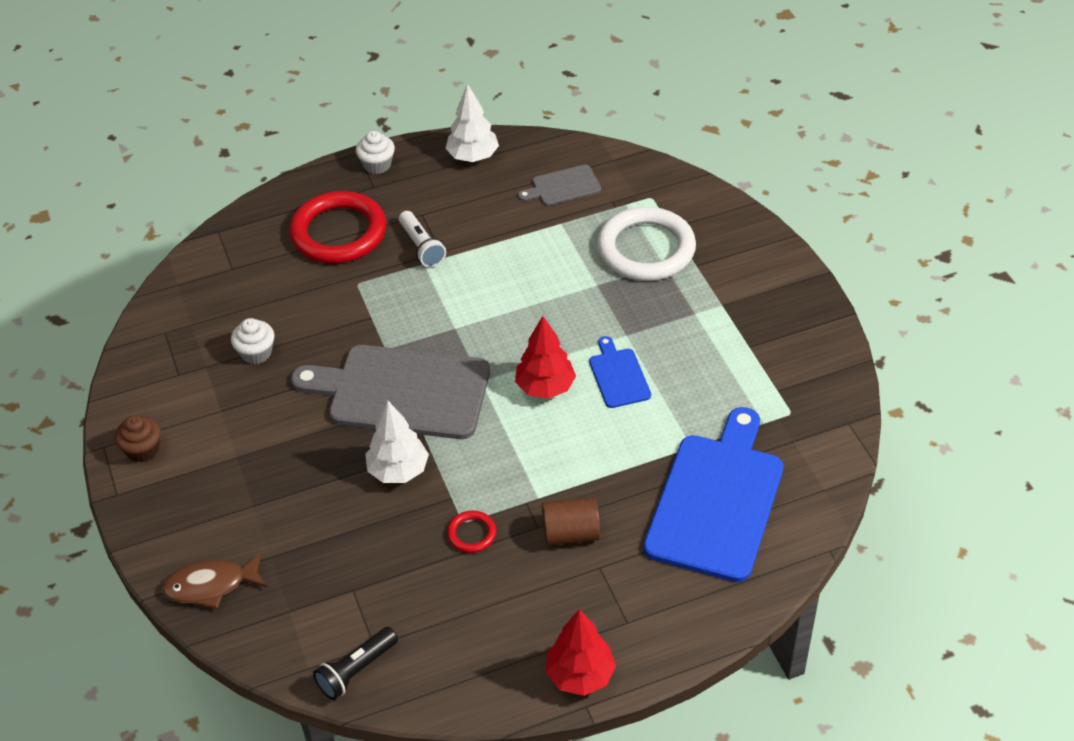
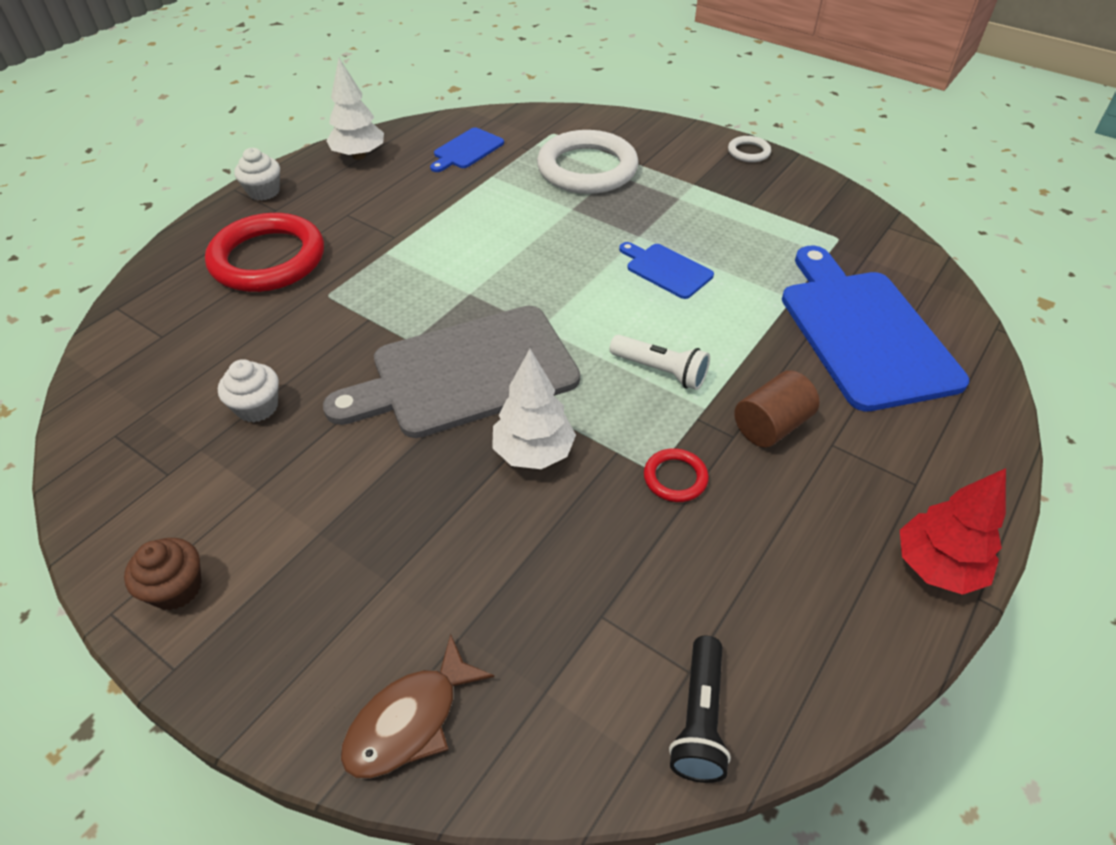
camera: 35 degrees left, 0 degrees up
(421, 247) = (371, 240): white flashlight -> white flashlight (660, 371)
(545, 387) = (609, 307): red tree -> none
(563, 186) = (467, 150): grey cutting board -> blue cutting board
(806, 292) = (748, 152): none -> white ring

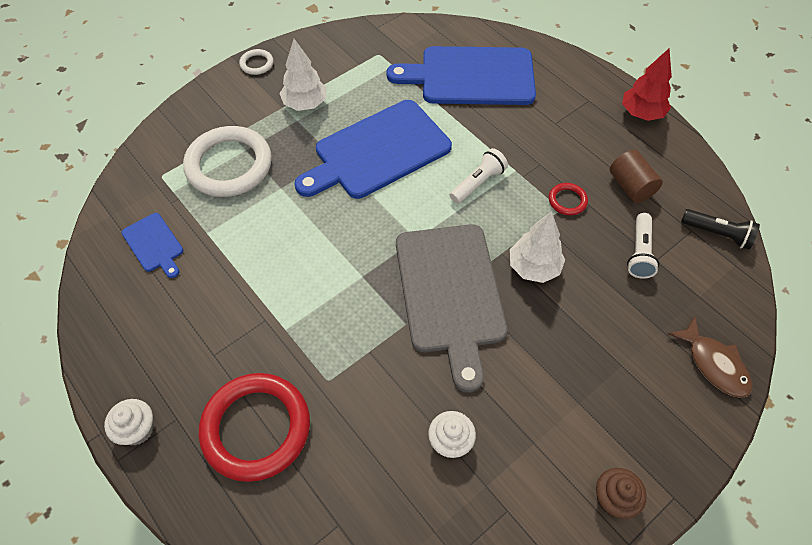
camera: 75 degrees left, 10 degrees up
(359, 156) = (115, 335): white tree -> white tree (305, 104)
(608, 588) = (639, 252): none -> white flashlight
(666, 270) = (378, 151): blue cutting board -> blue cutting board, size x2.15
(771, 425) = (536, 144): brown cylinder -> brown cylinder (630, 186)

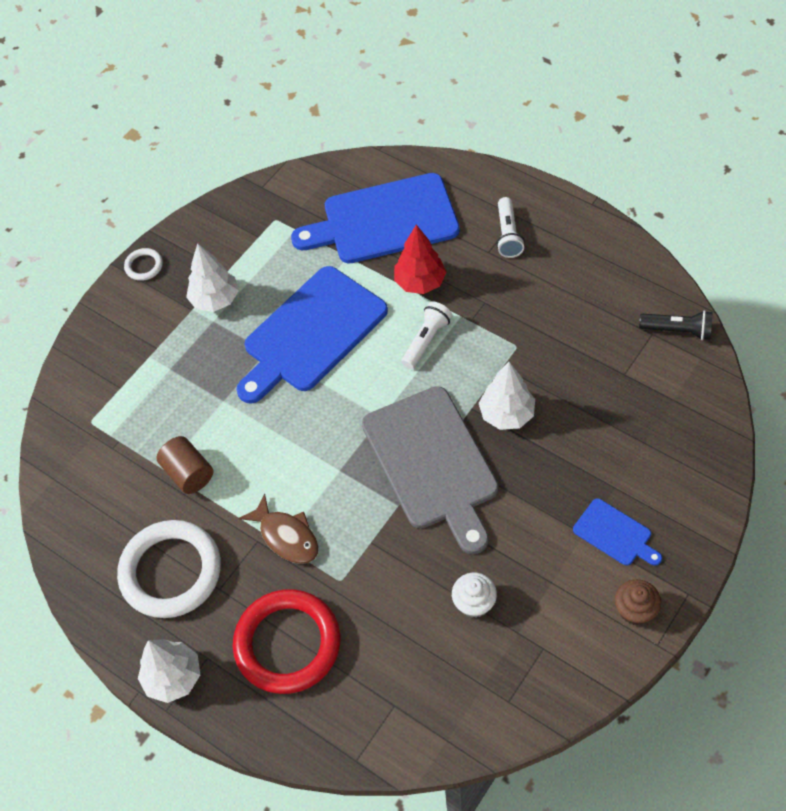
camera: 10 degrees left, 0 degrees up
(137, 429) = (173, 678): white cupcake -> white tree
(154, 244) = (114, 496): blue cutting board -> blue cutting board (615, 534)
(229, 165) = (159, 390): white ring -> white ring (171, 571)
(567, 201) = (522, 335): red ring -> none
(630, 186) = (581, 303): brown cylinder -> brown cylinder (188, 473)
(639, 252) = (606, 370): white flashlight -> white flashlight (508, 235)
(641, 113) = (574, 218): red tree -> red tree (420, 282)
(713, 364) = (699, 462): brown fish -> brown fish (286, 536)

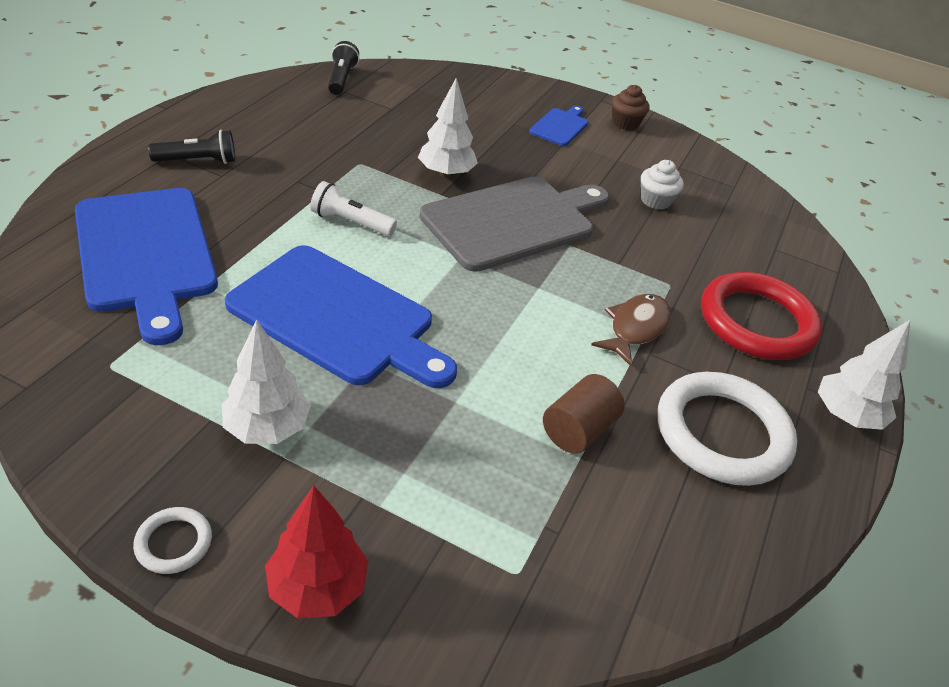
camera: 110 degrees left, 15 degrees down
(420, 282) = (261, 225): red tree -> red tree (318, 587)
(508, 235) = (198, 161): white flashlight -> black flashlight

